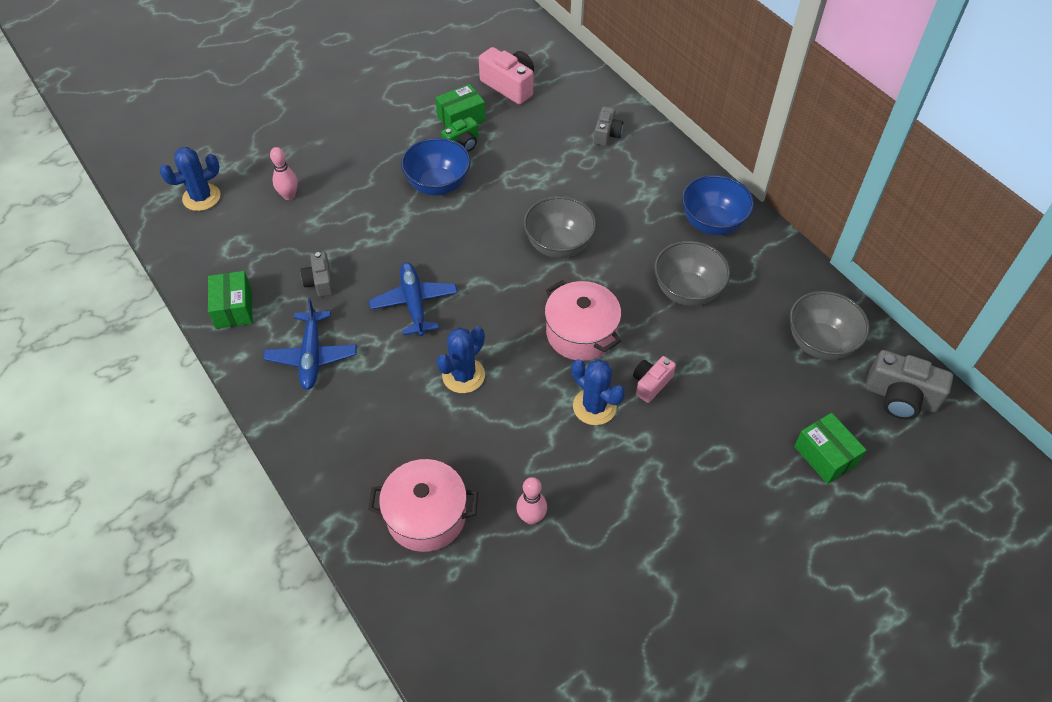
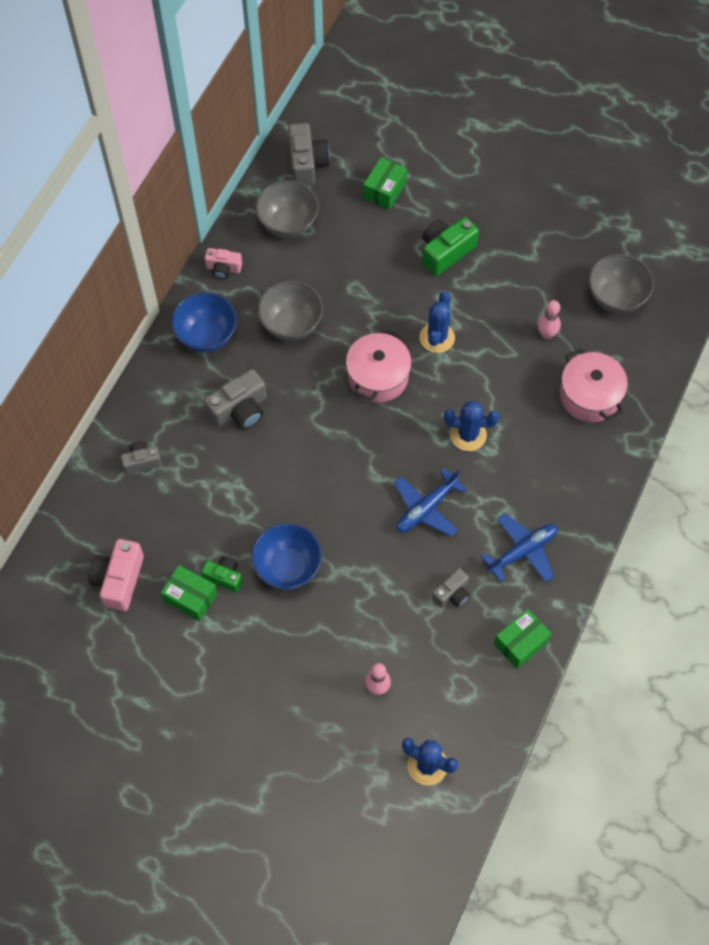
camera: 120 degrees left, 10 degrees up
(559, 245) = (299, 435): grey bowl -> grey bowl (616, 297)
(614, 214) = (240, 410): none -> grey camera
(651, 383) = (393, 312): pink camera -> pink camera (223, 268)
(703, 473) = (445, 252): none -> green camera

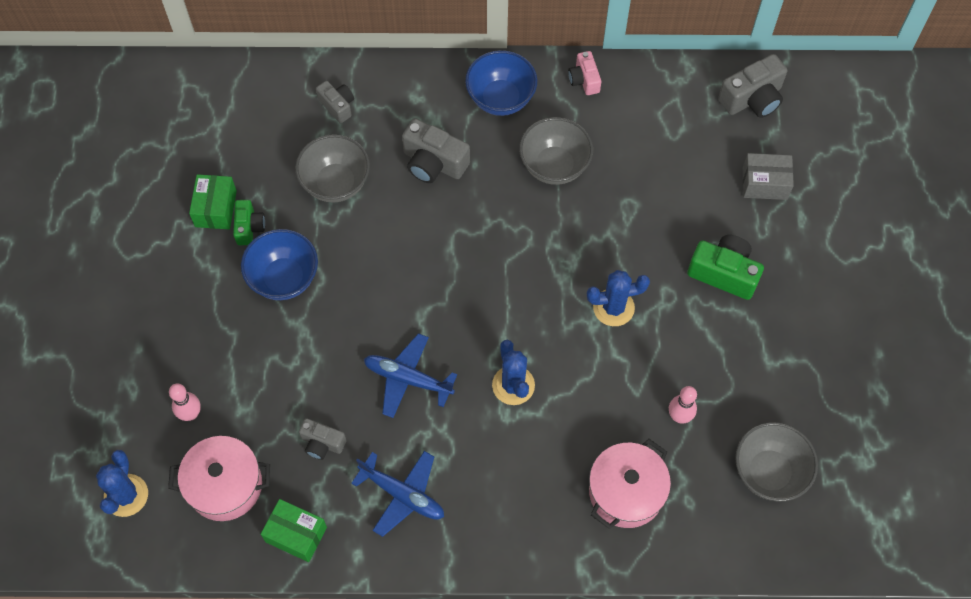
camera: 65 degrees right, 0 degrees up
(119, 580) = (208, 142): pink camera -> none
(288, 223) = (670, 113): grey bowl -> grey bowl (336, 183)
(378, 376) = (536, 270): pink pot -> pink pot (225, 485)
(384, 190) = (764, 183): green box -> grey box

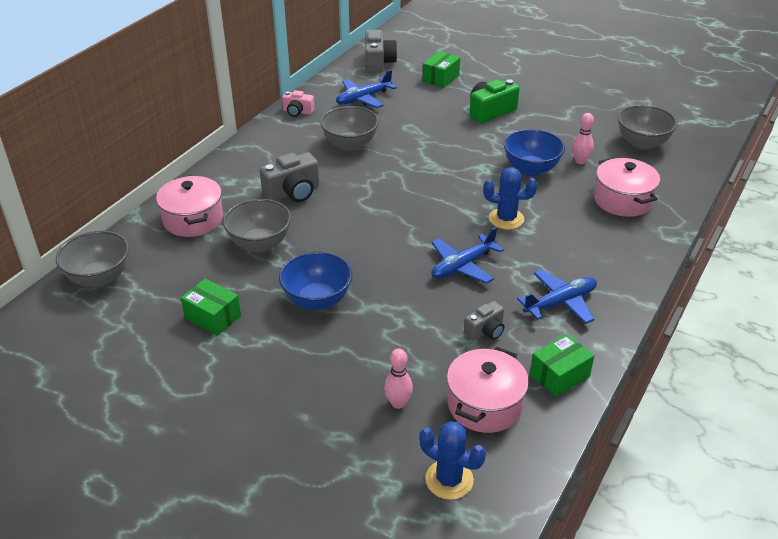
camera: 60 degrees left, 25 degrees down
(215, 89) = (99, 278): none -> grey bowl
(249, 227) = (251, 304): green camera -> none
(337, 106) = (193, 219): grey camera -> pink pot
(501, 99) = (274, 147): blue bowl -> blue bowl (531, 169)
(613, 307) = (480, 158): blue cactus -> none
(657, 128) = (363, 99): none -> blue plane
(764, 183) = (440, 78): grey box -> green box

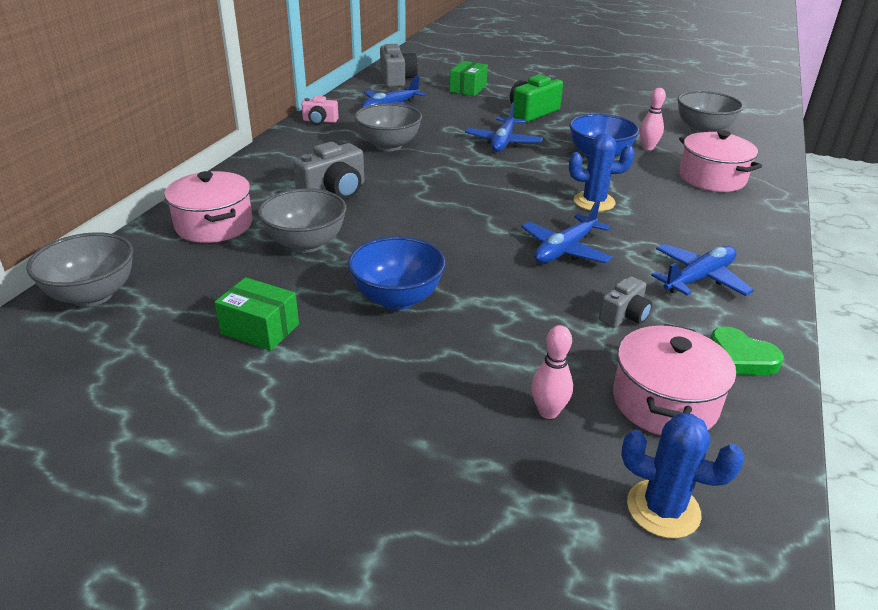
camera: 10 degrees left, 5 degrees down
(451, 146) = (503, 142): none -> blue plane
(559, 375) = (741, 357): green box -> green heart

